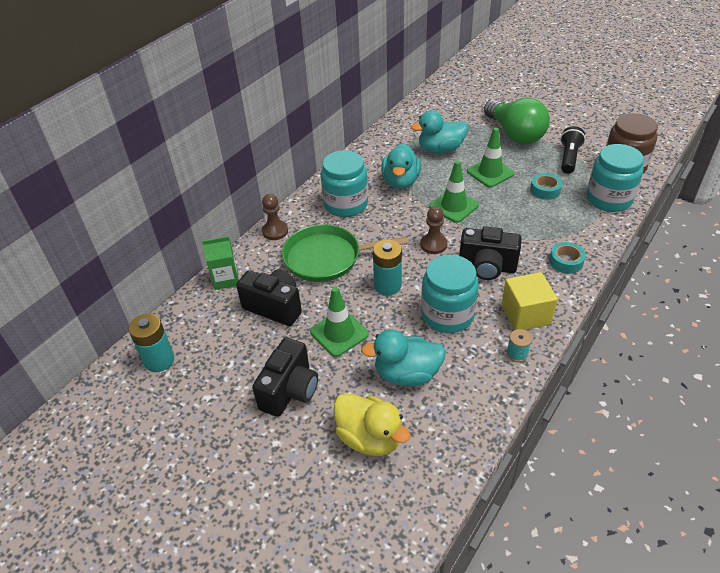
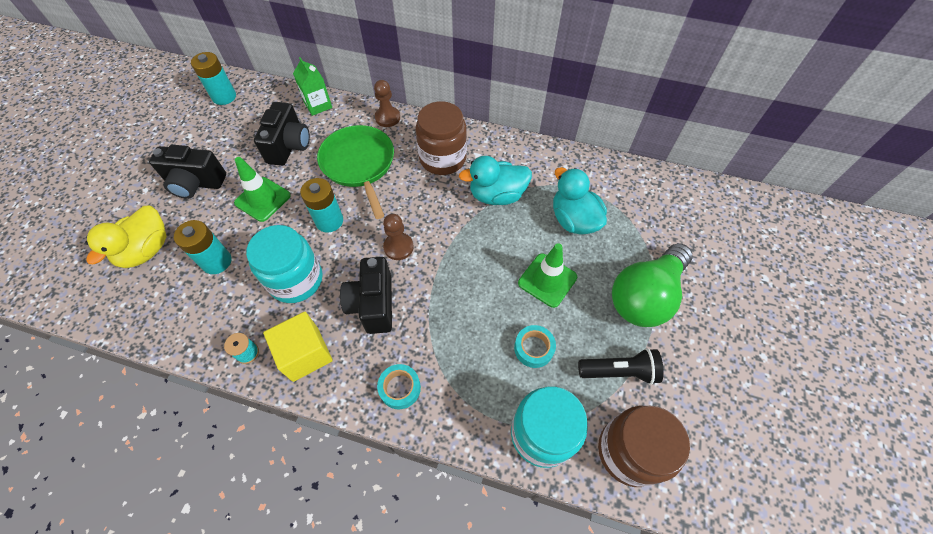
camera: 70 degrees right, 15 degrees up
(345, 204) = (442, 158): turquoise jar -> brown jar
(407, 374) = (217, 262): turquoise duck -> turquoise battery
(453, 206) = (469, 253): green traffic cone -> none

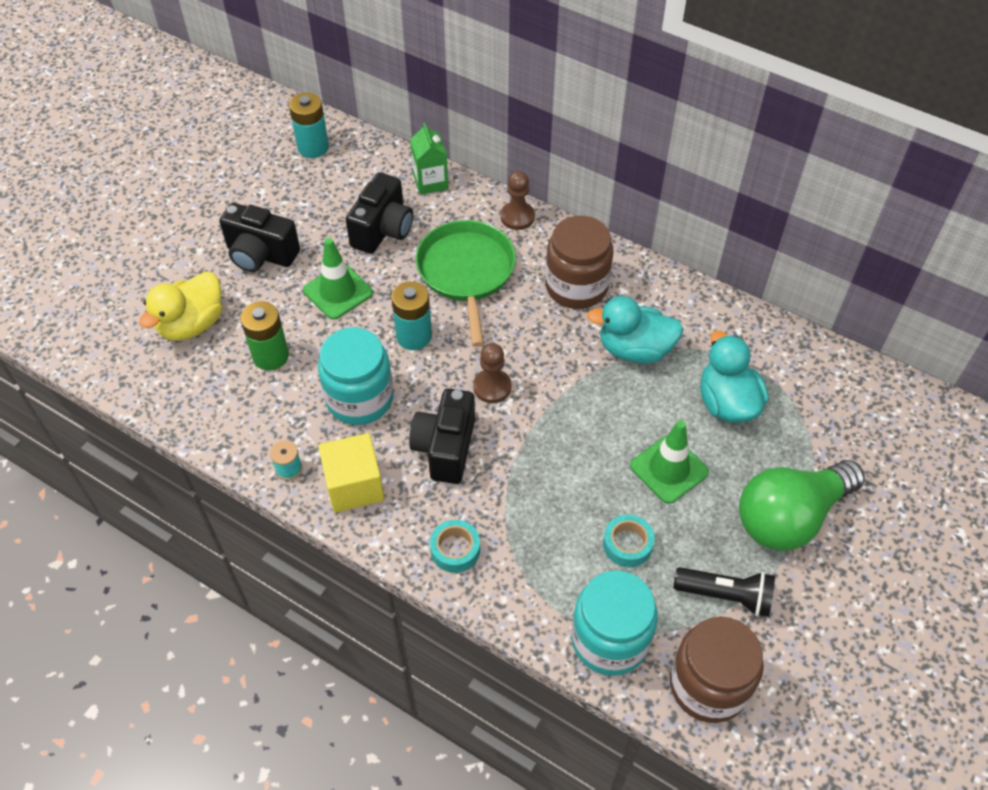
camera: 15 degrees right, 5 degrees down
(217, 262) = (271, 356): turquoise battery -> green battery

